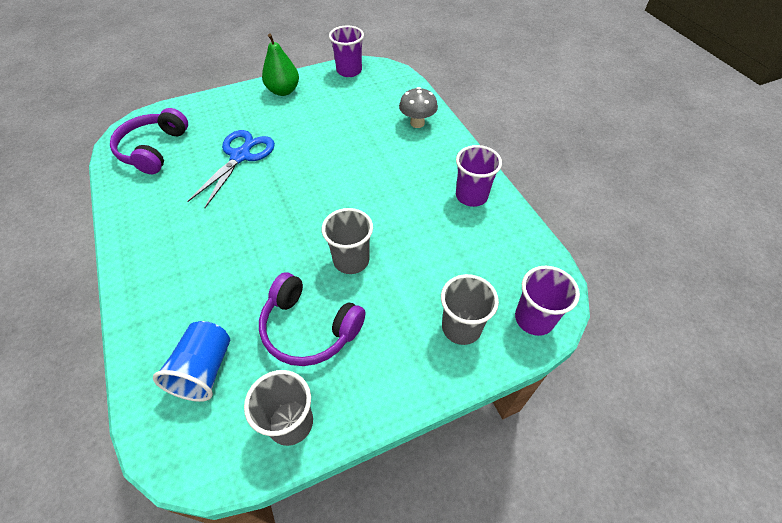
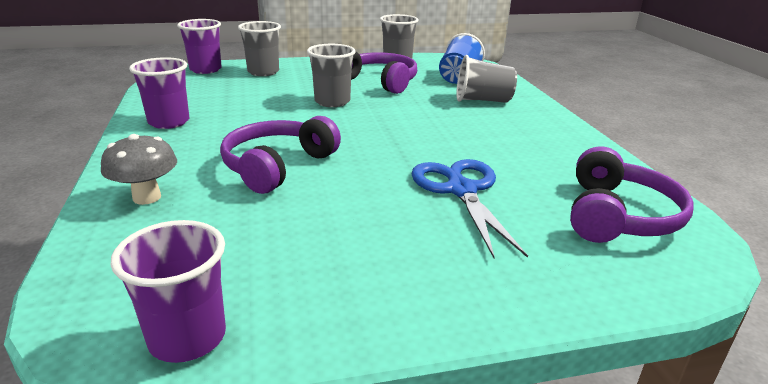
camera: 170 degrees left, 25 degrees down
(190, 297) = (482, 100): none -> grey cup
(241, 156) = (461, 190): blue scissors -> blue scissors turned 135 degrees clockwise
(283, 91) = (383, 299): green pear -> none
(359, 159) = (278, 166): none -> purple headphones

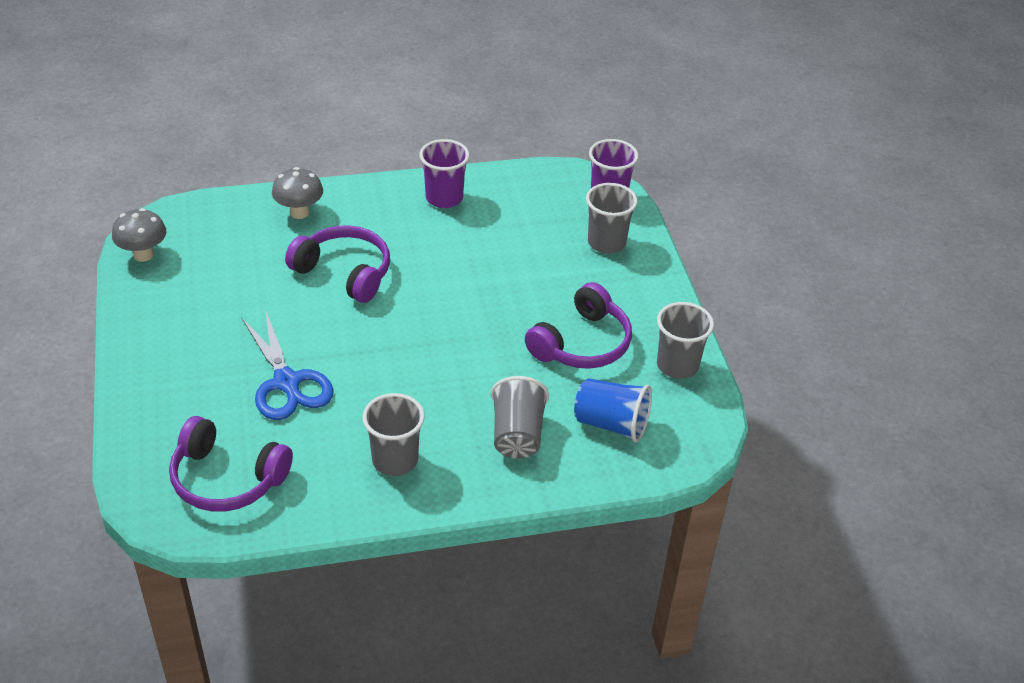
camera: 90 degrees right, 15 degrees up
(187, 338) = (143, 255): purple cup -> grey mushroom
(332, 102) = (505, 302): grey cup -> grey cup (395, 460)
(461, 190) = (287, 383): blue scissors -> blue scissors turned 75 degrees clockwise

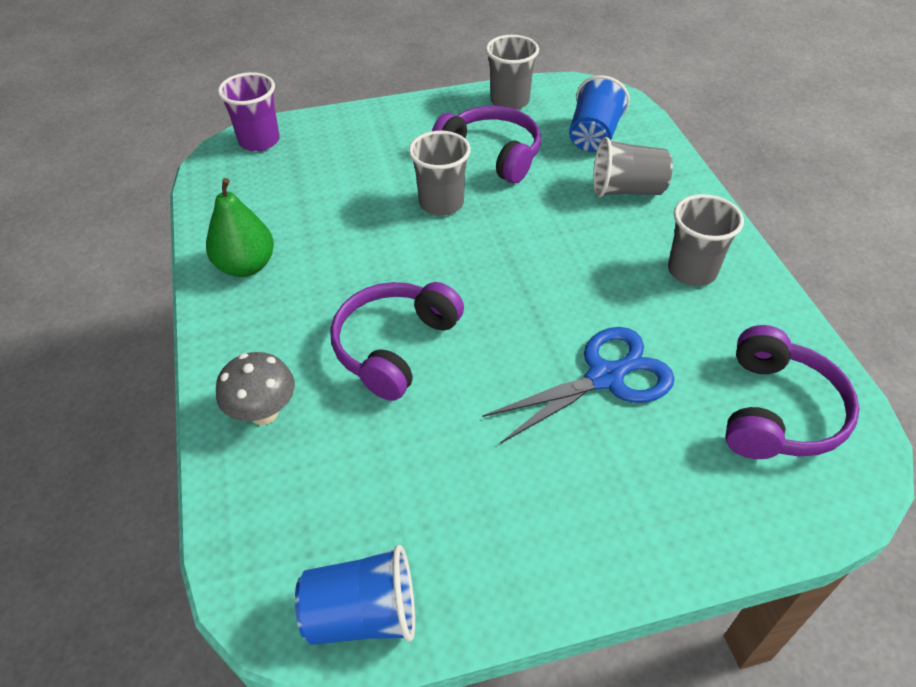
camera: 90 degrees left, 5 degrees up
(143, 255) = (363, 614): grey mushroom -> blue cup
(444, 198) = (246, 266): purple cup -> green pear
(606, 243) = (336, 141): grey cup -> grey cup (441, 203)

